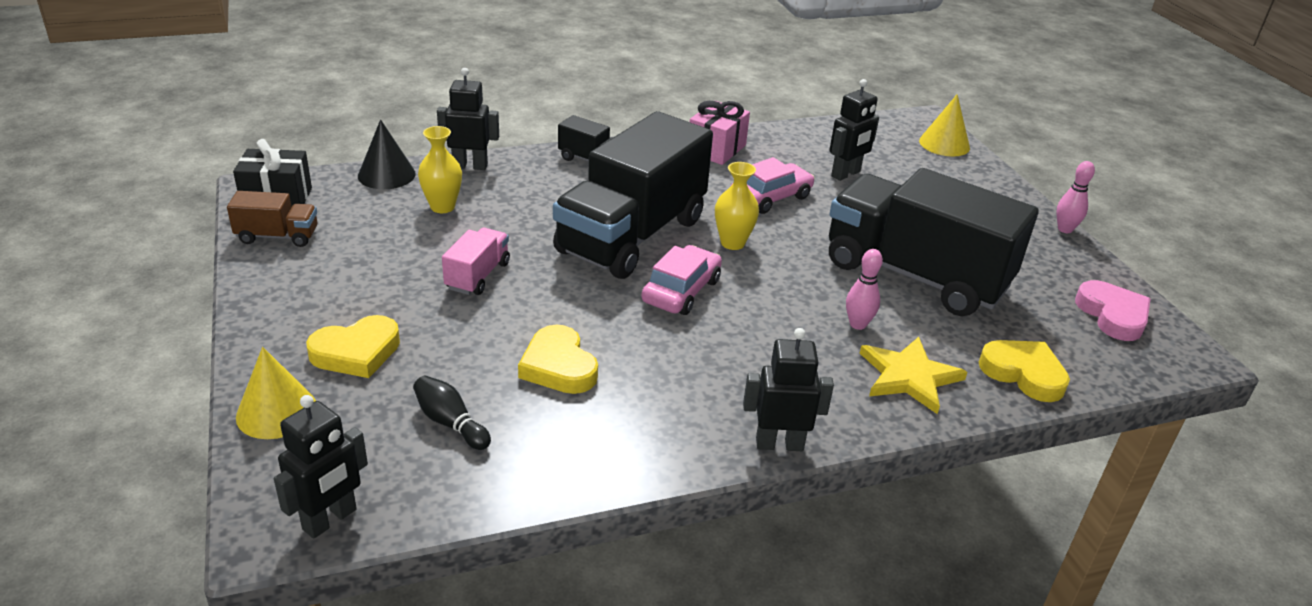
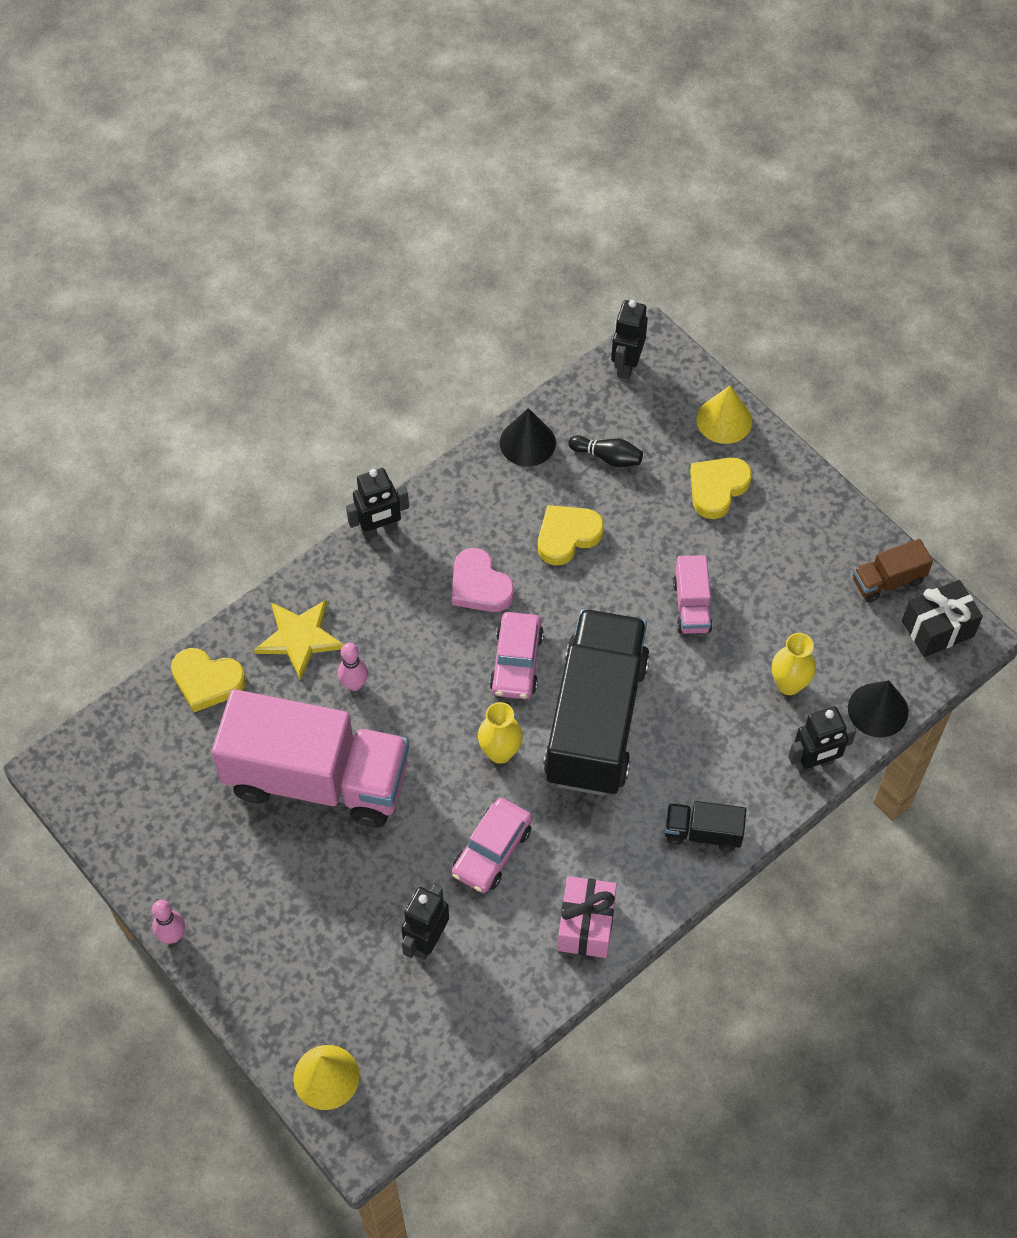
camera: 160 degrees right, 25 degrees up
(537, 473) = (527, 442): none -> black cone
(558, 366) = (567, 536): yellow heart -> yellow heart turned 75 degrees counterclockwise
(915, 275) = (317, 779): black truck -> pink truck
(1113, 315) = (127, 798): pink heart -> pink heart (479, 586)

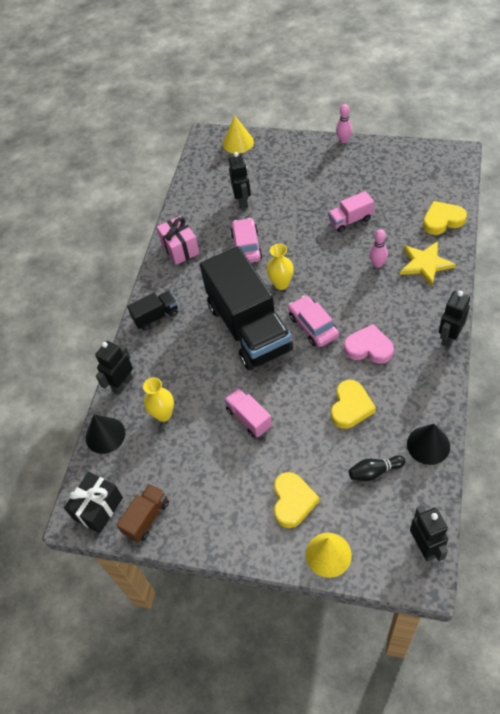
camera: 150 degrees right, 5 degrees down
(317, 779) = (350, 220): pink truck -> pink truck, size x0.43

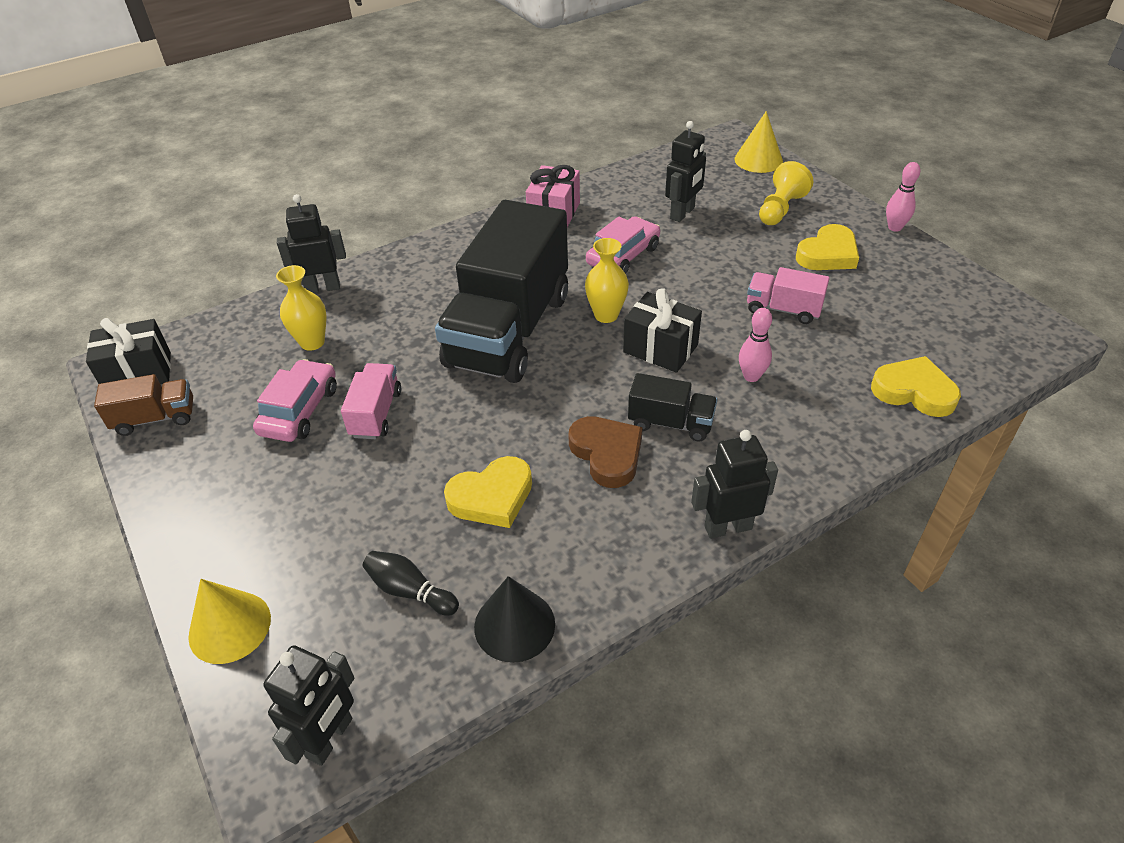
camera: 40 degrees right, 10 degrees down
(105, 435) = (242, 318): black cone -> none
(156, 316) = (440, 254): black truck -> black truck (670, 423)
(283, 165) = (780, 209): none -> yellow pawn
(293, 501) = (286, 534): yellow heart -> yellow heart (828, 254)
(313, 326) = (577, 381): pink car -> pink car (299, 410)
(326, 281) = (660, 349): none -> black gift
(369, 348) = (607, 454): pink heart -> brown heart
(425, 264) = (816, 421): yellow star -> none

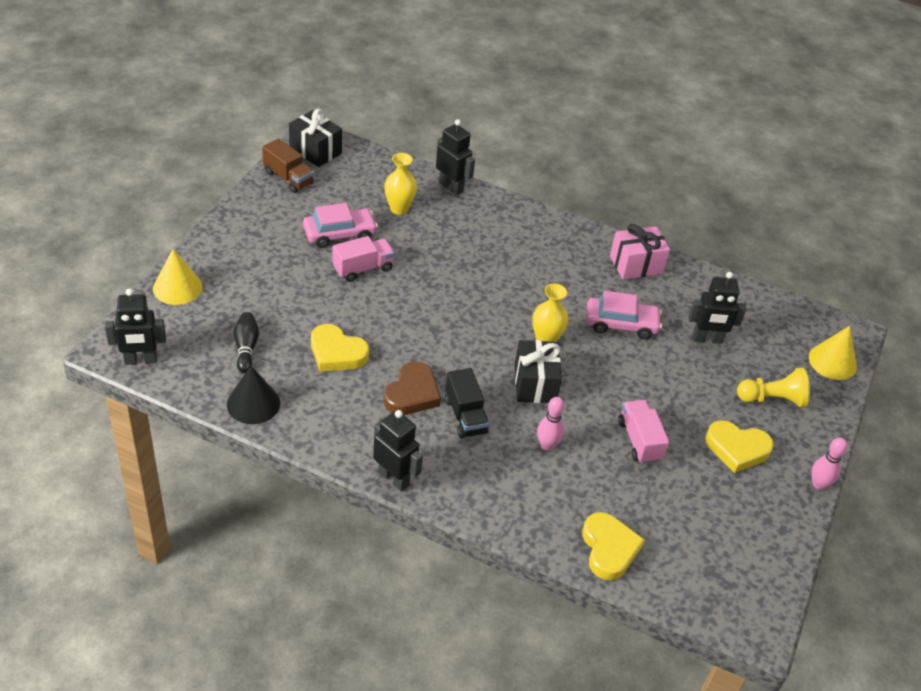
camera: 50 degrees right, 0 degrees up
(509, 330) = (487, 296): black truck -> none

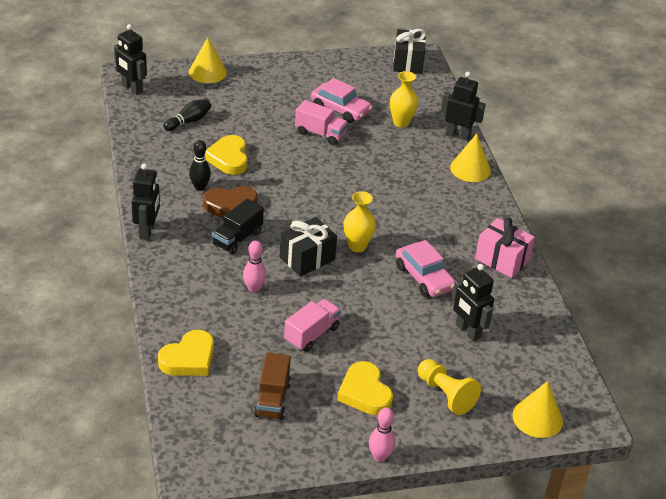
camera: 55 degrees right, 5 degrees down
(253, 403) = (146, 146): black cone -> none
(288, 178) = (364, 65): brown truck -> brown truck (272, 399)
(362, 399) = (200, 187): none -> black bowling pin
(451, 187) = (458, 135): black robot -> black robot turned 75 degrees counterclockwise
(504, 209) = (470, 169): none -> yellow cone

